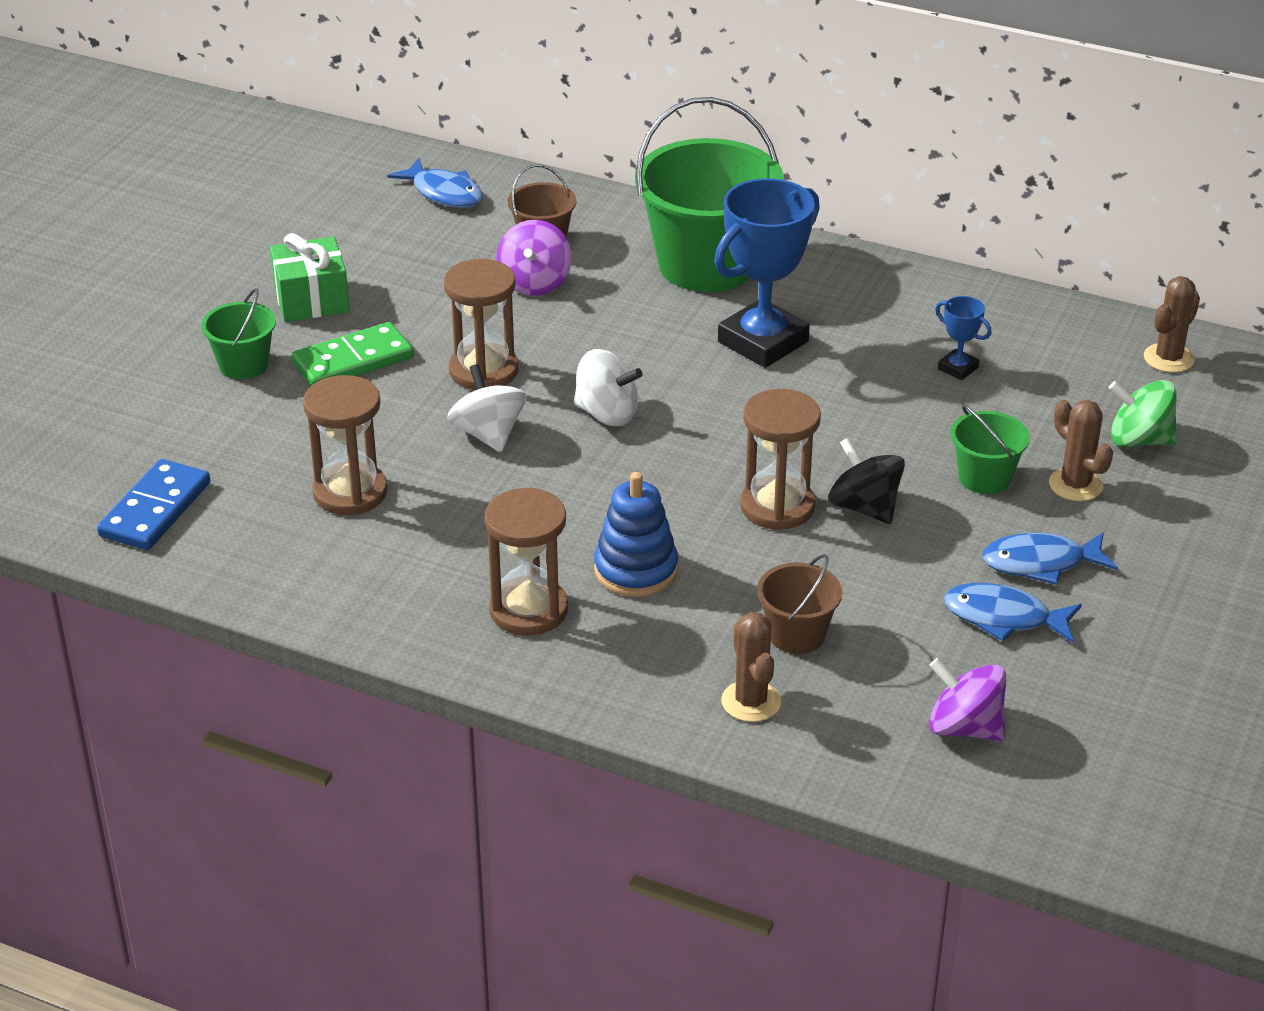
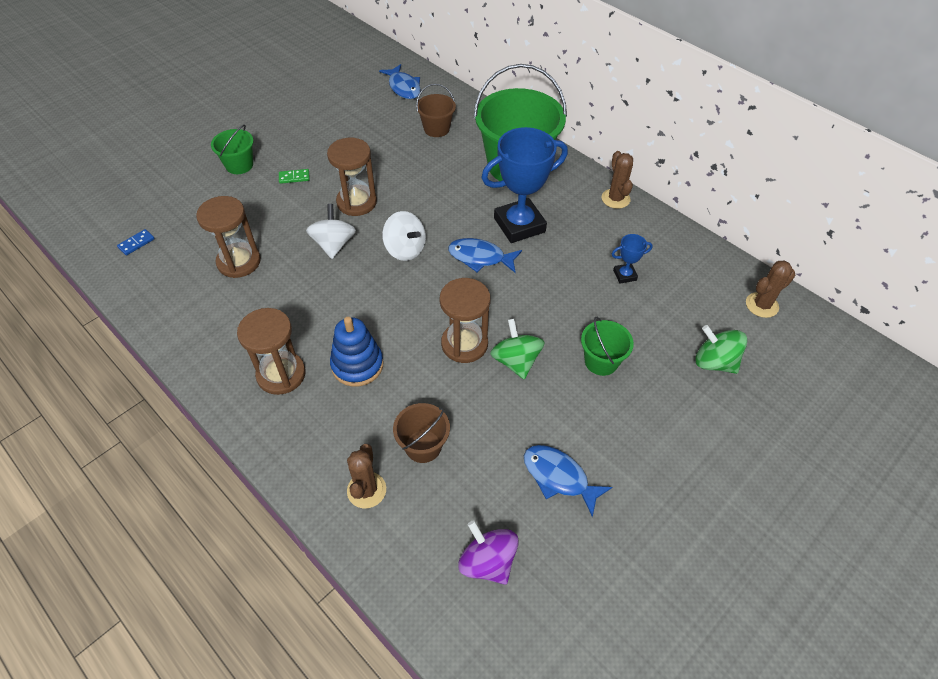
camera: 20 degrees right, 15 degrees up
(155, 509) = (136, 243): blue domino -> blue domino, size x0.48
(311, 299) = (298, 134): green gift -> none
(353, 361) = (294, 177): green domino -> green domino, size x0.48
(535, 283) = (417, 153): purple spinning top -> none
(864, 507) = (516, 361): black spinning top -> green spinning top
(958, 368) = (624, 275): blue trophy -> blue trophy turned 75 degrees counterclockwise
(1040, 563) = (604, 440): blue fish -> blue fish (480, 257)
(1075, 485) = (656, 385): brown cactus -> brown cactus (615, 199)

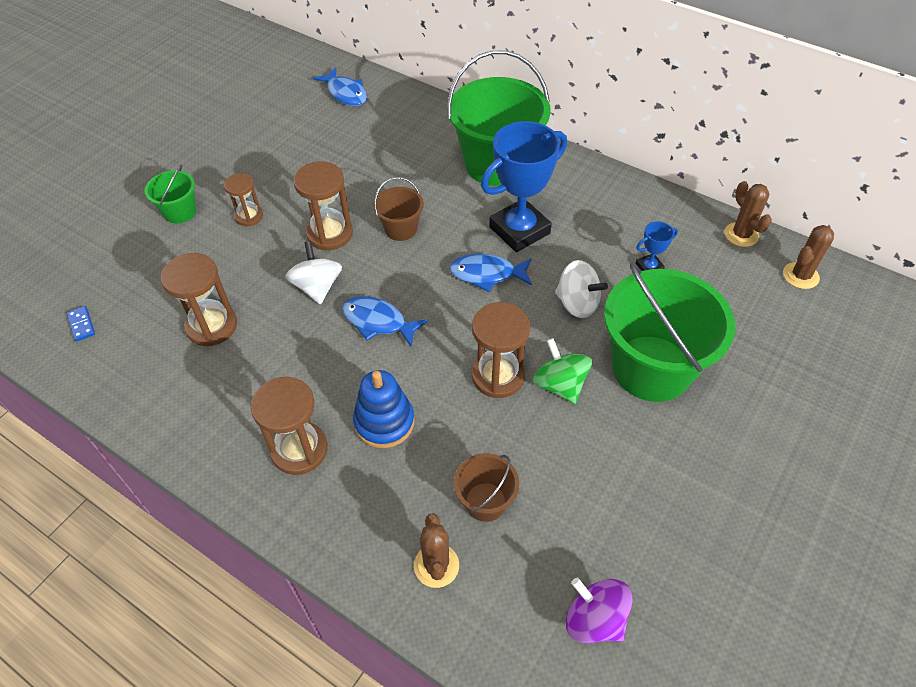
camera: 10 degrees left, 0 degrees up
(136, 243) = (81, 325): blue domino -> blue domino turned 60 degrees counterclockwise
(294, 177) = (249, 216): green domino -> brown hourglass
(405, 249) = (400, 279): white spinning top -> white spinning top (577, 303)
(436, 129) = (396, 135): brown bucket -> brown bucket (401, 229)
(559, 477) = (644, 507): blue fish -> blue fish (378, 322)
(601, 361) = (652, 368): green bucket -> green bucket, size x2.11
(615, 199) = (614, 184): brown cactus -> brown cactus (741, 235)
(714, 362) = (770, 347): green spinning top -> none

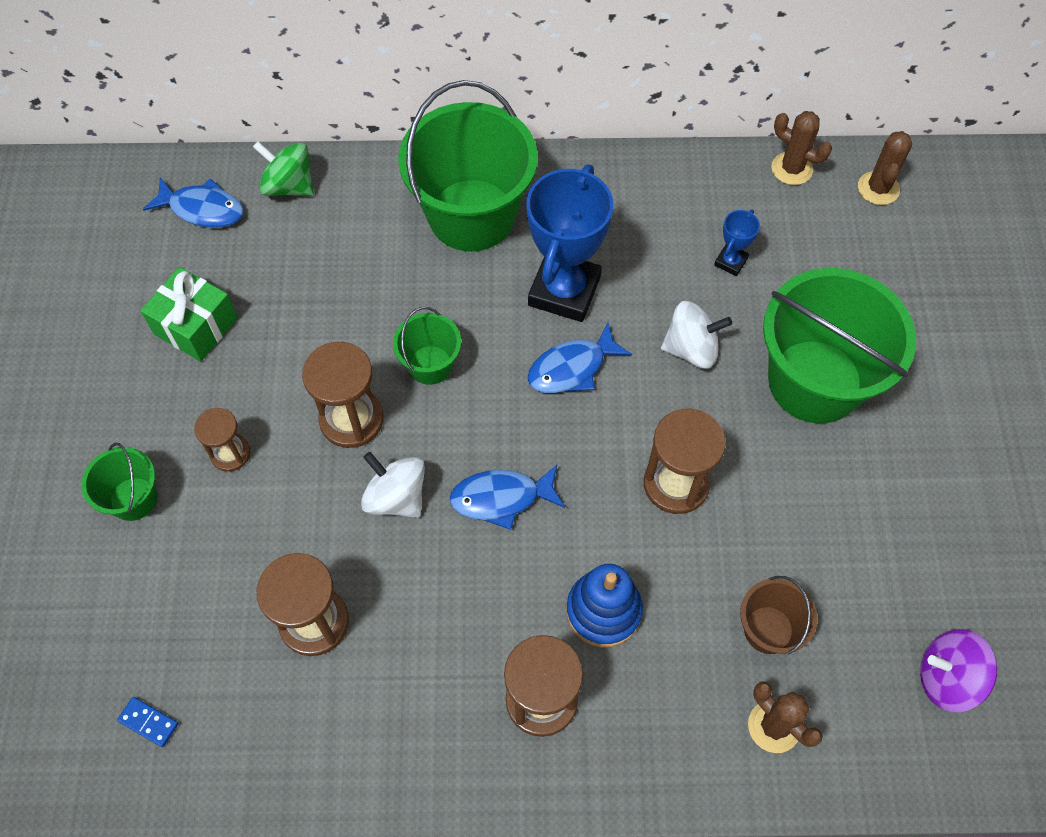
camera: 35 degrees left, 10 degrees up
(290, 146) = (196, 326): none -> green gift
(401, 229) = (430, 365): brown bucket -> green bucket
(560, 385) = (743, 455): green spinning top -> green spinning top (289, 186)

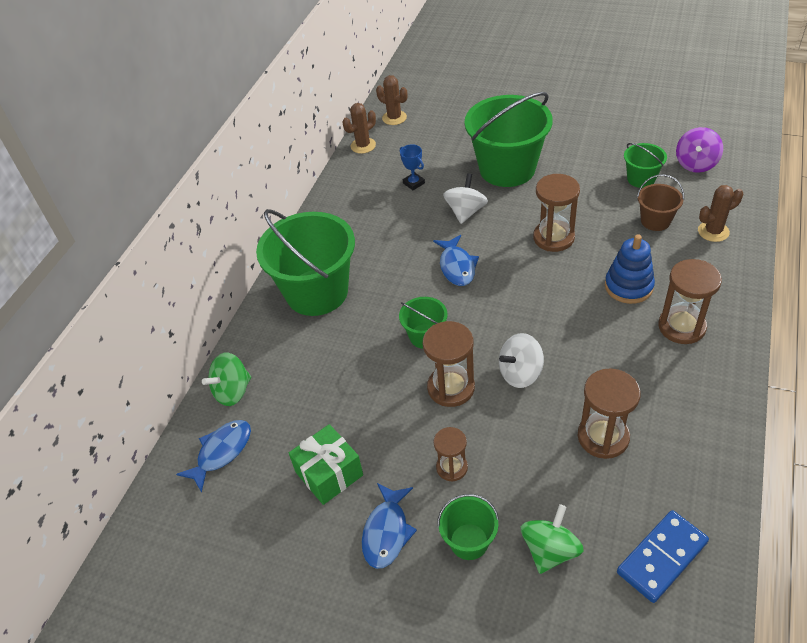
camera: 65 degrees left, 15 degrees down
(137, 590) = (550, 550): none -> green spinning top
(148, 722) = (662, 557): blue domino -> blue domino, size x2.09
(501, 498) = (538, 319): blue fish -> blue fish (387, 532)
(564, 291) = (399, 259): blue trophy -> none
(869, 591) = (641, 179): none -> green bucket

